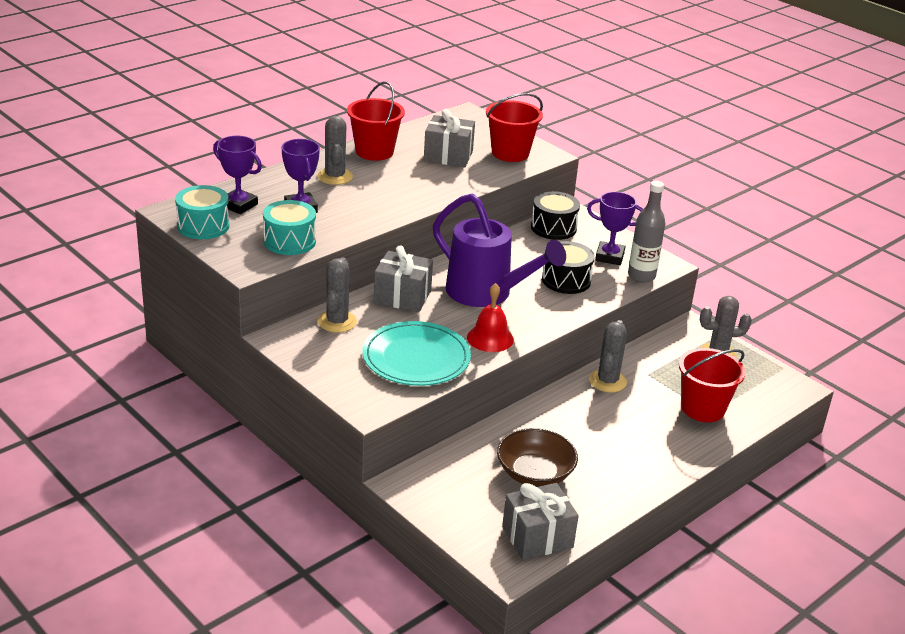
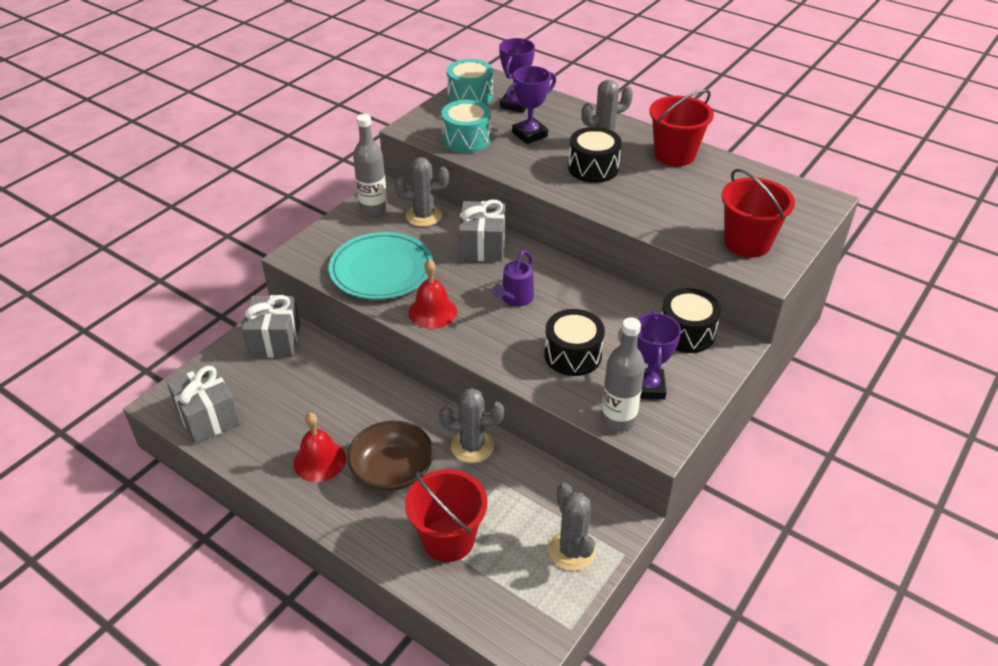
camera: 80 degrees right, 10 degrees up
(308, 350) = (373, 209): none -> grey bottle
(376, 190) = (593, 168): none -> black drum
(448, 156) = (703, 201): grey gift -> grey gift (275, 340)
(486, 293) = (515, 299): purple watering can -> purple watering can, size x0.47
(535, 473) = (300, 405): brown bowl -> brown bowl (392, 470)
(609, 467) = (319, 461): none -> red bell

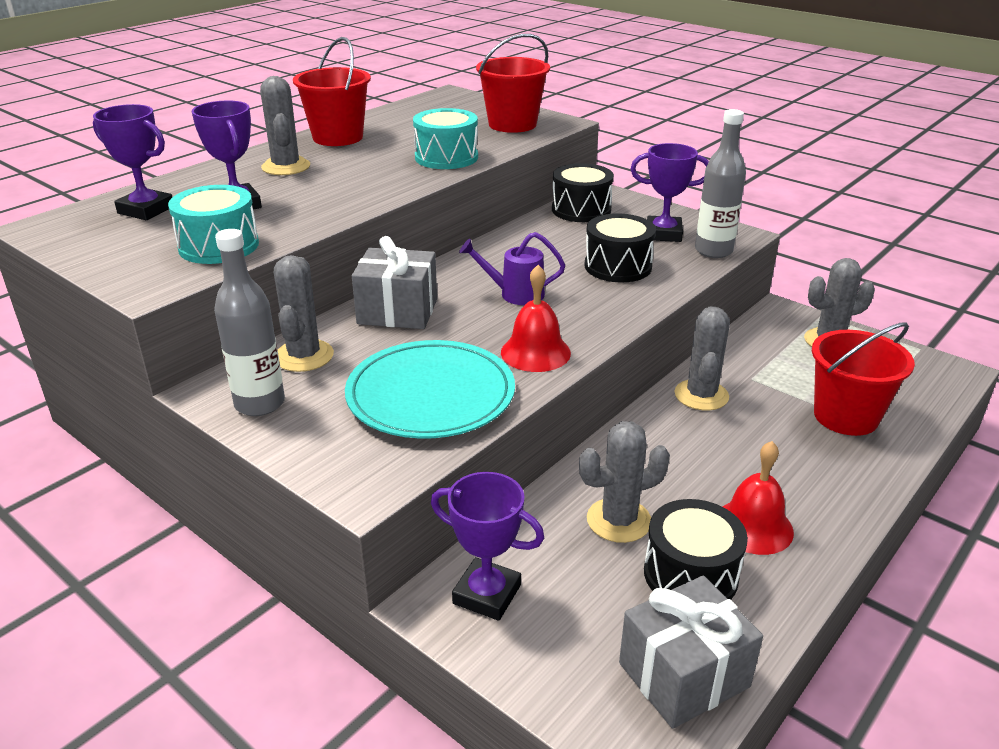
camera: 85 degrees left, 10 degrees down
(275, 340) = (487, 594): grey gift -> purple trophy
(330, 394) = (618, 520): none -> grey cactus
(392, 470) = (753, 458): brown bowl -> none
(470, 96) = (87, 240): turquoise drum -> turquoise drum (446, 157)
(515, 299) = (515, 294): purple watering can -> purple watering can turned 150 degrees clockwise
(593, 168) = (343, 175): black drum -> black drum (690, 574)

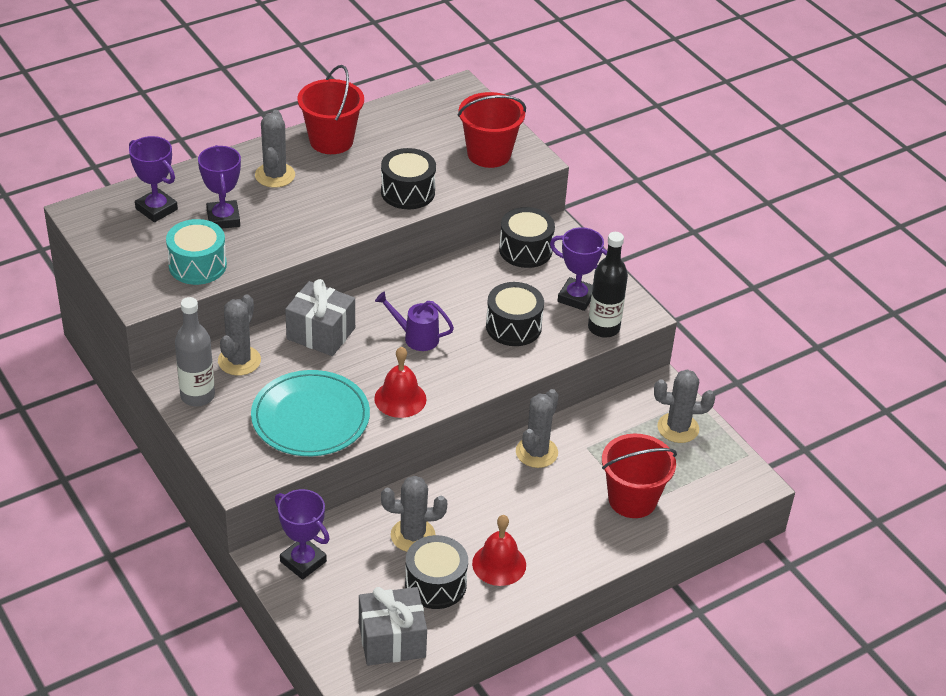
camera: 15 degrees right, 10 degrees up
(446, 157) = (408, 192): turquoise drum -> black drum
(713, 251) = (603, 328): grey bottle -> black bottle

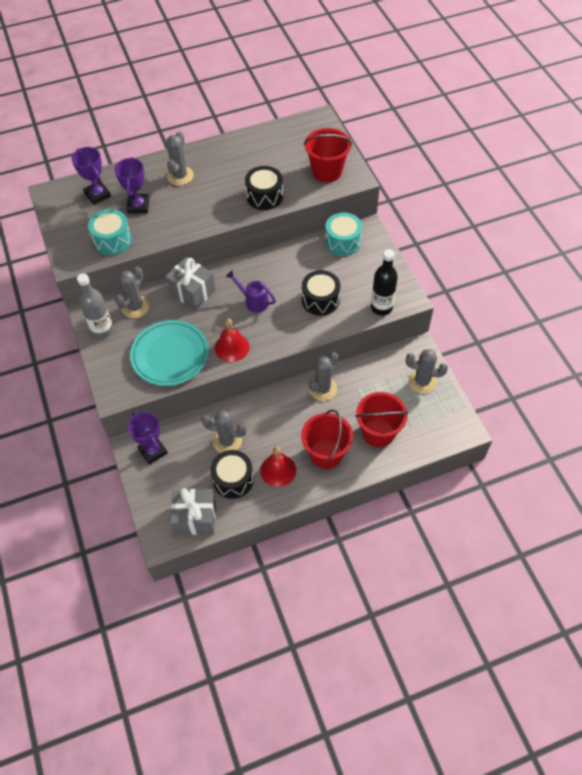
camera: 15 degrees right, 15 degrees up
(331, 141) = (224, 152): red bucket -> red bucket (326, 453)
(525, 250) = (342, 241): black drum -> turquoise drum
(576, 297) = (368, 282): purple trophy -> none

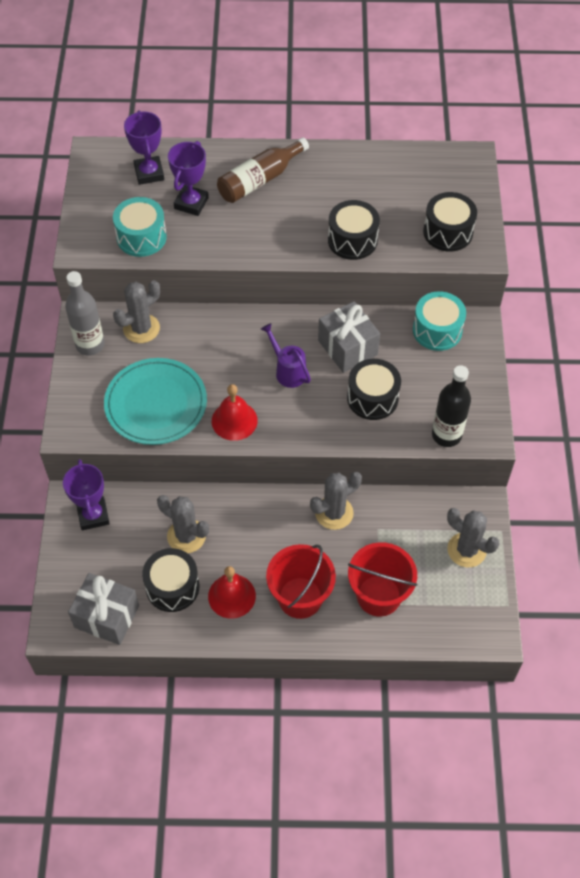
camera: 20 degrees right, 0 degrees up
(180, 176) = (259, 180): grey cactus -> brown bottle
(192, 292) = (218, 333): grey gift -> grey gift (347, 347)
(327, 171) = (448, 232): red bucket -> black drum

